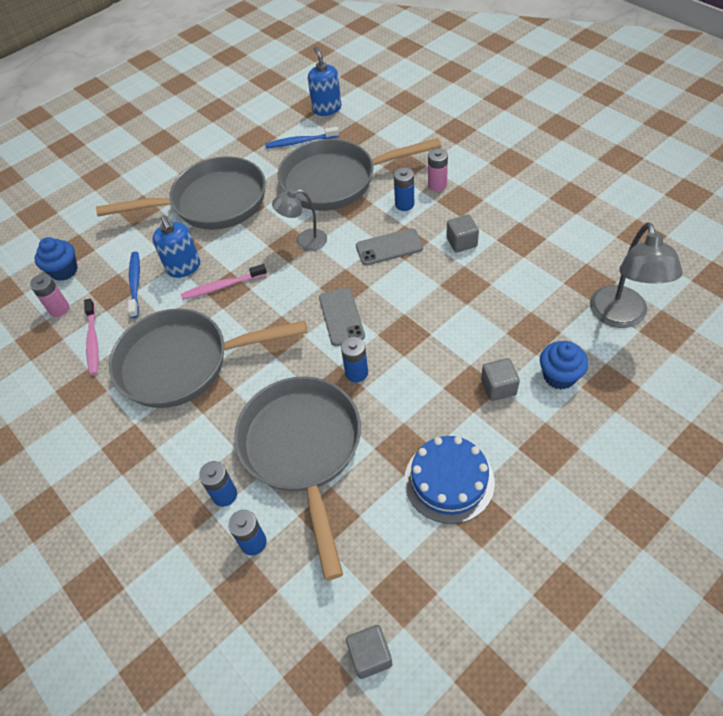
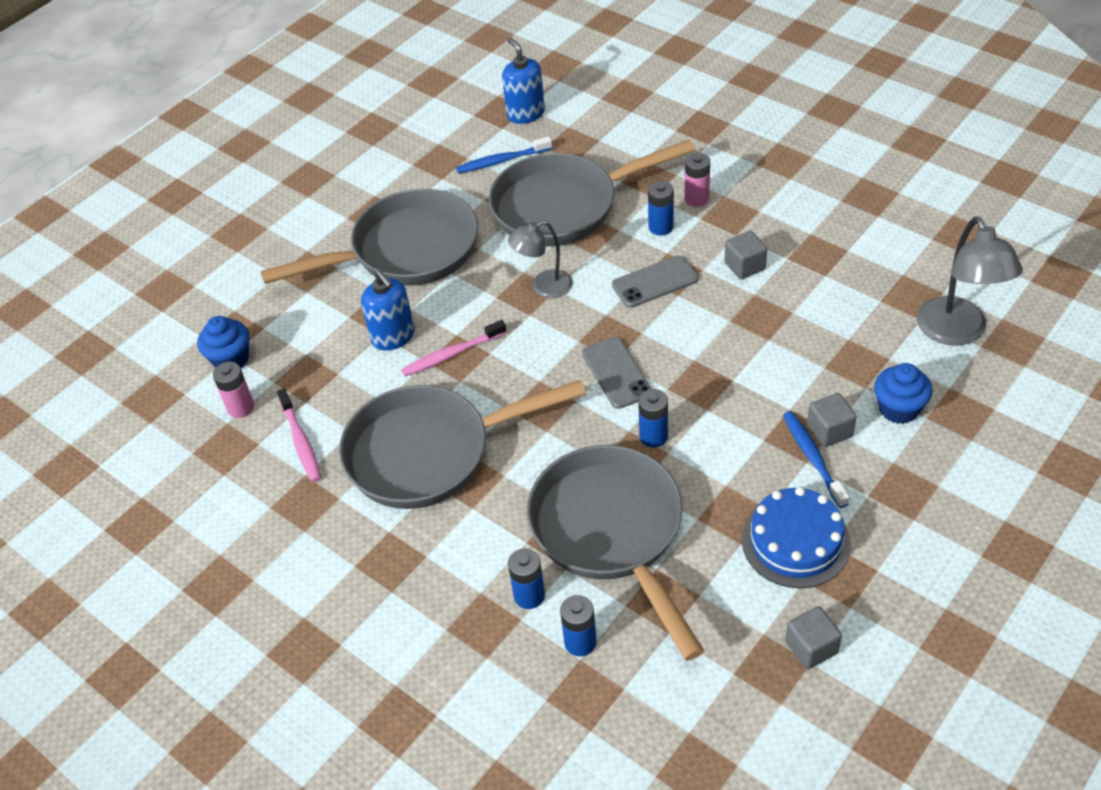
camera: 10 degrees left, 5 degrees down
(135, 283) = (334, 364): blue toothbrush -> blue toothbrush (812, 458)
(370, 655) = (751, 738): grey cube -> grey cube (811, 647)

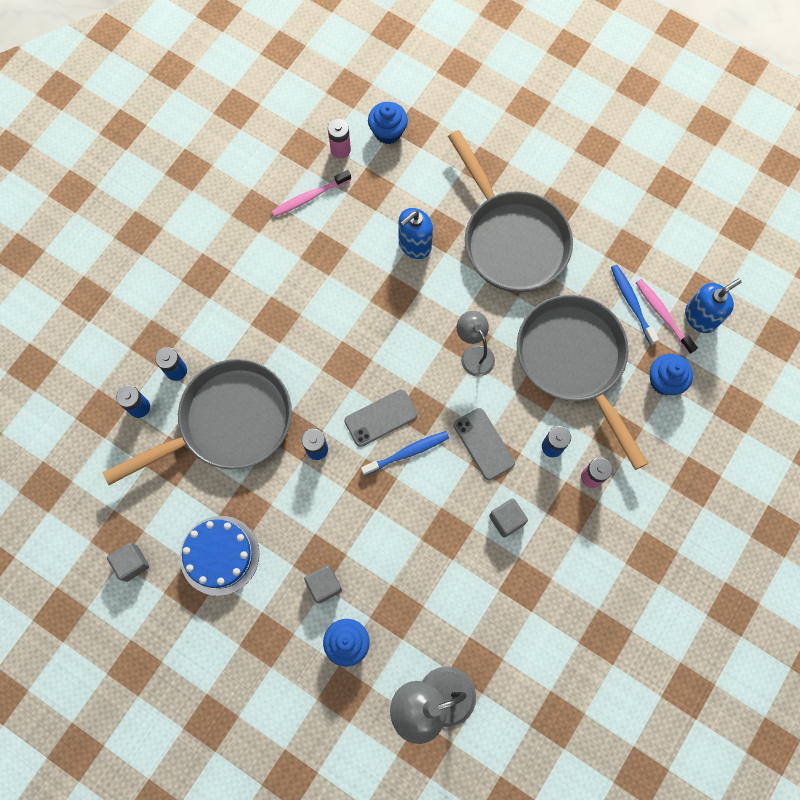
camera: 80 degrees right, 25 degrees up
(430, 453) = (300, 288): grey pan -> none
(452, 354) = (397, 291): pink toothbrush -> pink toothbrush (663, 315)
(593, 142) = (664, 381): none -> blue cupcake
(812, 458) = (297, 571): blue toothbrush -> blue toothbrush (407, 452)

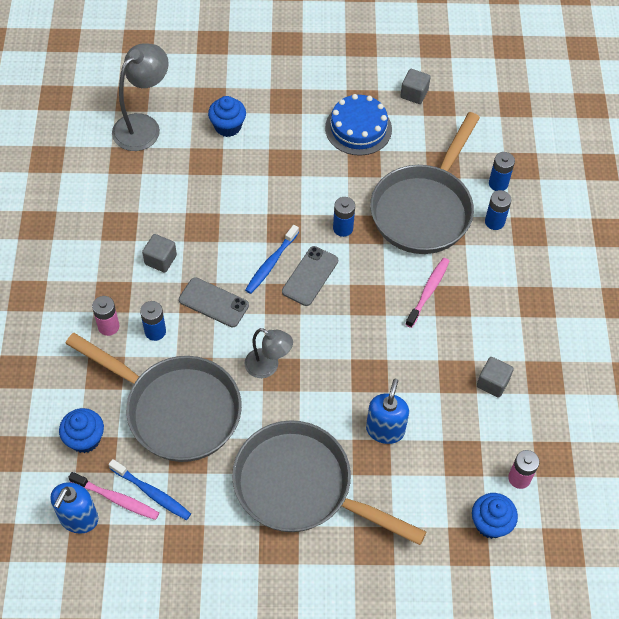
camera: 145 degrees right, 15 degrees down
(309, 197) = (509, 416): pink toothbrush -> pink toothbrush (428, 291)
(324, 585) = (270, 149): grey cube -> grey cube (492, 383)

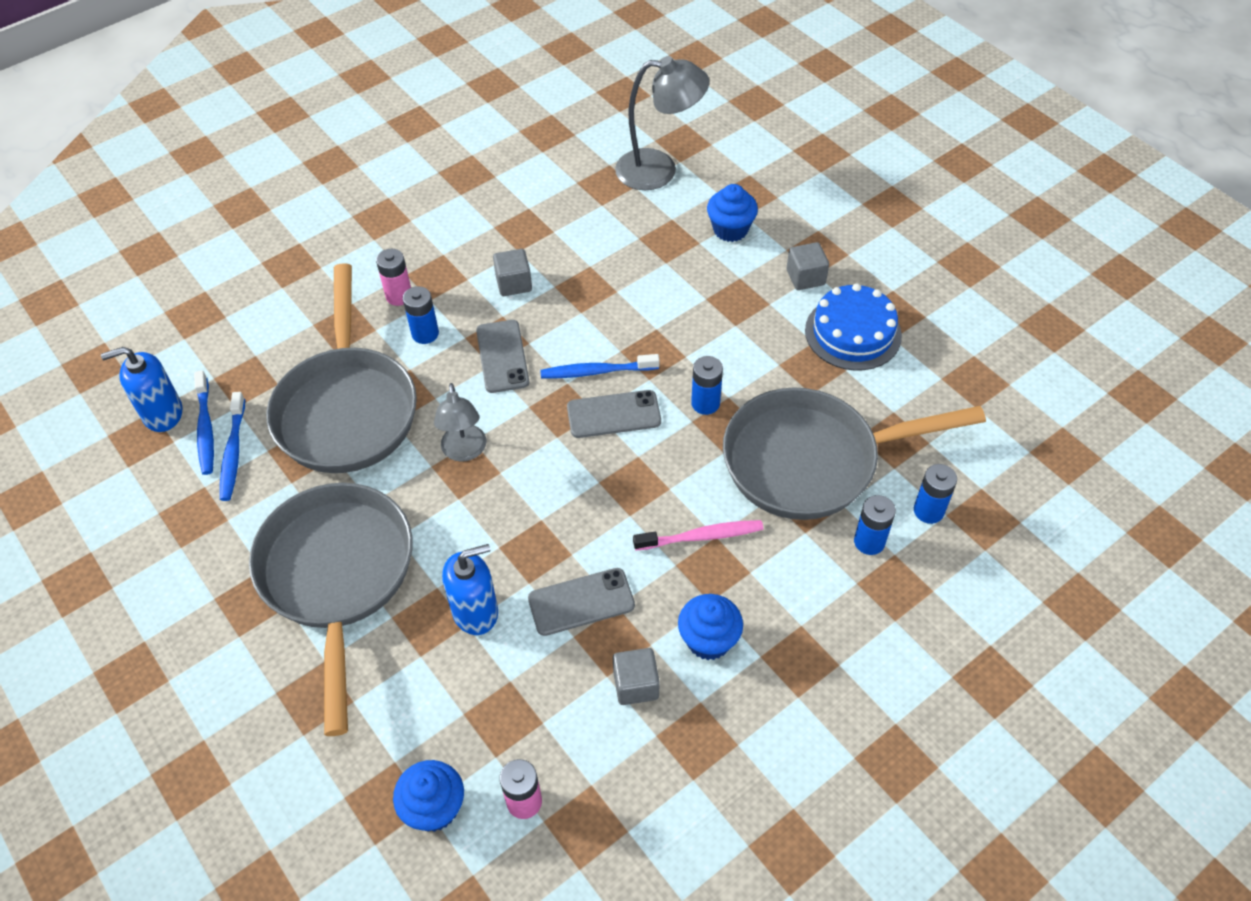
camera: 55 degrees right, 5 degrees down
(85, 439) = (255, 361): blue cupcake -> blue cupcake (708, 640)
(116, 499) = (206, 429): pink toothbrush -> blue toothbrush
(414, 94) = (960, 351): grey cube -> grey cube (805, 277)
(421, 374) = (581, 602): none -> grey phone

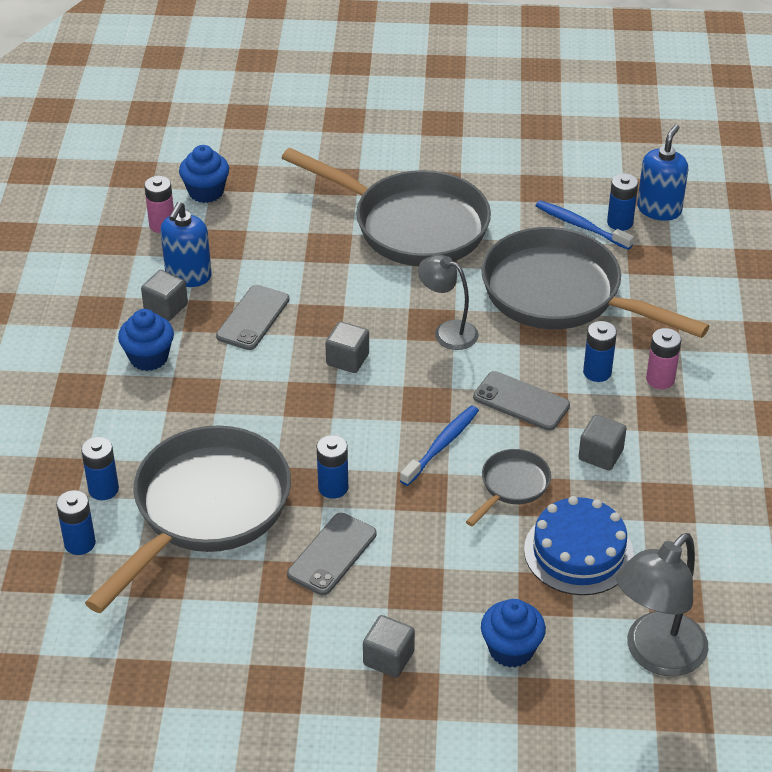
camera: 130 degrees right, 10 degrees down
(206, 429) = (620, 222): blue toothbrush -> blue battery
(475, 612) = (308, 269): blue soap dispenser -> blue soap dispenser (188, 276)
(564, 494) = (347, 359): none -> grey cube
(594, 310) = (512, 486): none -> grey pan
(613, 414) = (387, 428): grey phone -> grey phone (332, 554)
(701, 536) = (224, 405): pink toothbrush -> none
(853, 333) = (288, 639): blue cake -> blue cake (578, 552)

